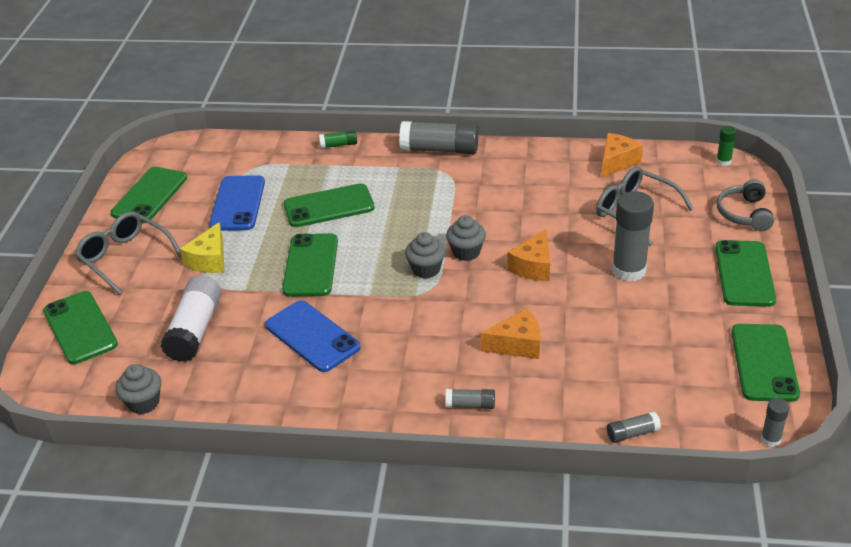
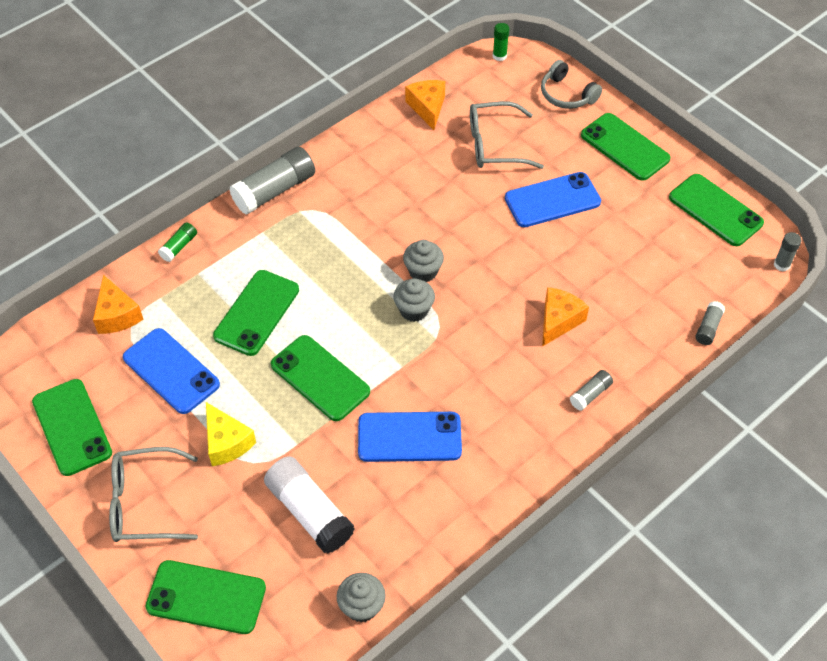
camera: 50 degrees left, 15 degrees up
(533, 266) = (486, 247): orange cheese -> orange cheese (117, 315)
(629, 270) = (552, 200): grey glue stick -> blue phone

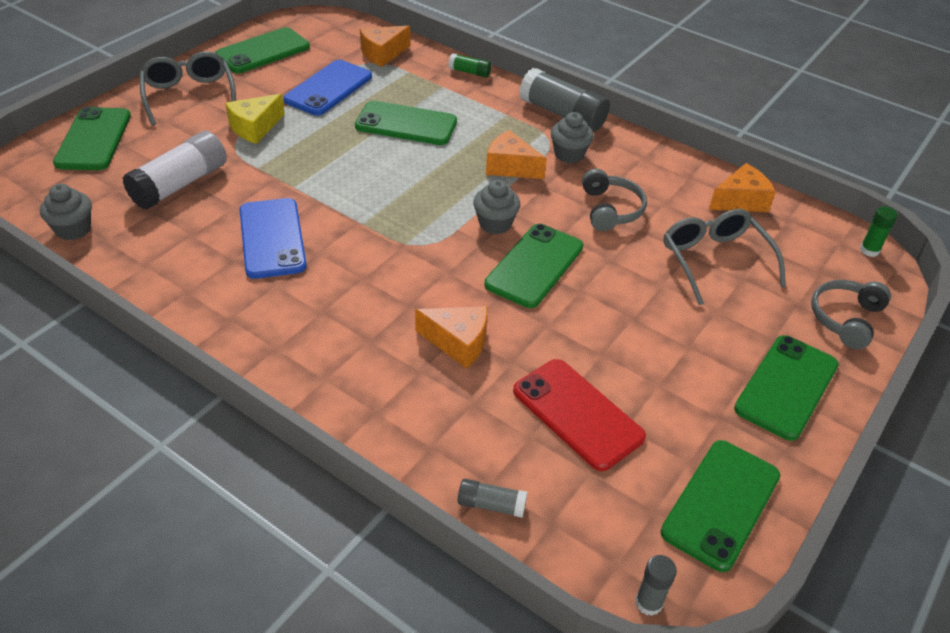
camera: 75 degrees right, 10 degrees down
(320, 378) = (336, 171): green phone -> green phone (534, 266)
(346, 245) = (510, 167): none -> orange cheese
(414, 310) = (439, 223): grey cupcake -> grey cupcake (569, 154)
(421, 191) = (610, 209): none -> grey headphones
(552, 200) = (651, 320): blue phone -> none
(590, 394) = (352, 381): grey glue stick -> none
(636, 264) = (577, 414): none -> red phone

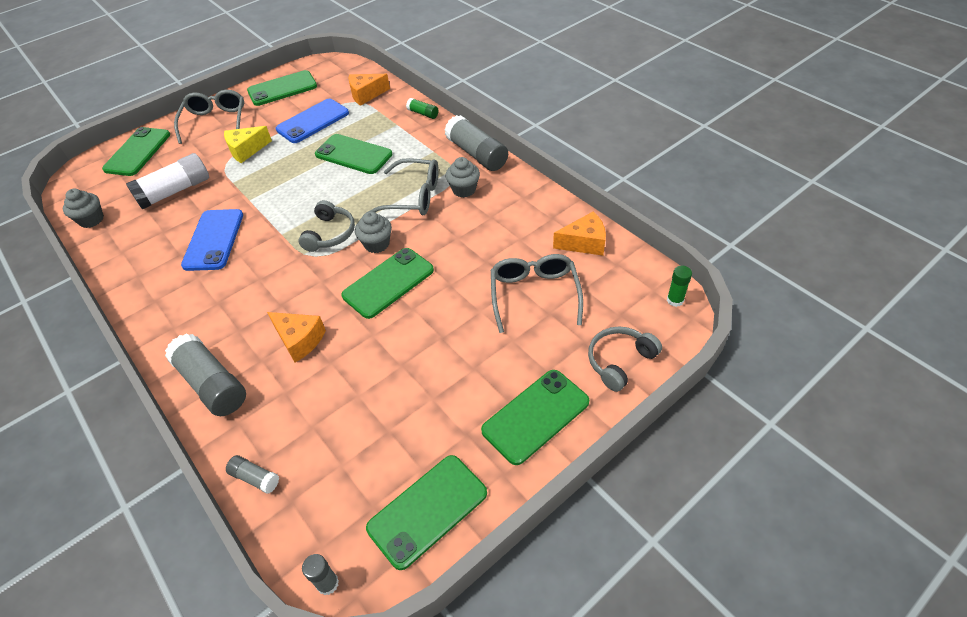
camera: 20 degrees right, 5 degrees up
(371, 407) = (212, 384): none -> grey glue stick
(510, 167) = (413, 197): orange cheese -> grey glasses
(577, 414) = (356, 413): red phone -> none
(610, 209) = (472, 240): grey headphones -> grey headphones (330, 234)

